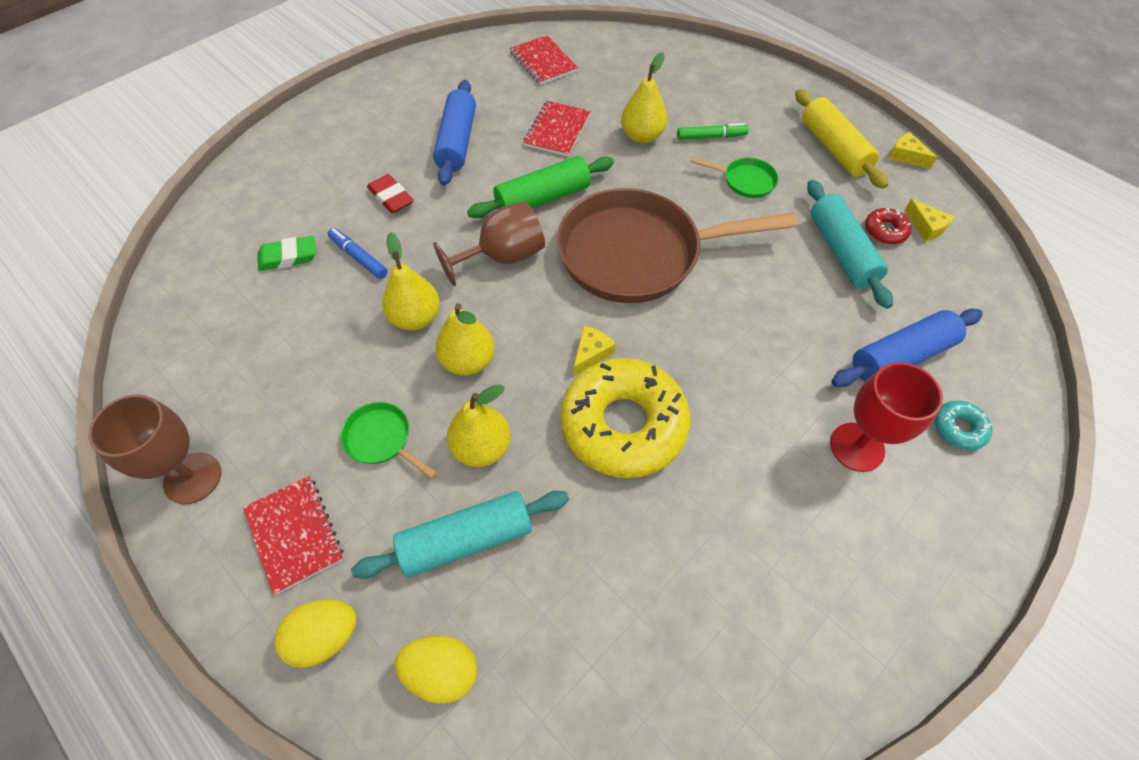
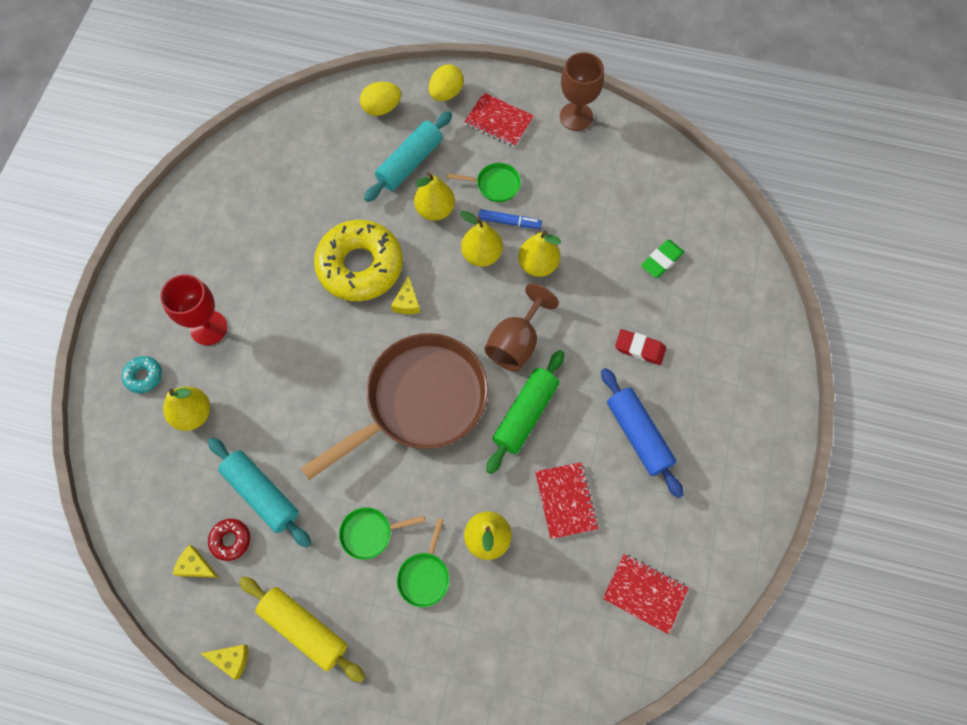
camera: 150 degrees right, 10 degrees up
(358, 257) = (615, 286): blue marker -> blue marker (509, 222)
(711, 137) = (424, 576): green marker -> green pan
(901, 356) = (193, 414): blue rolling pin -> yellow pear

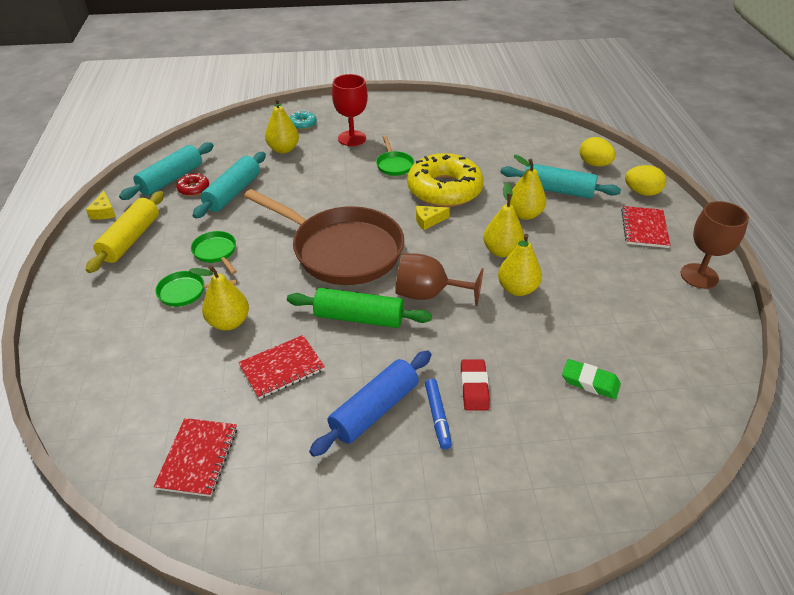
camera: 70 degrees right, 25 degrees down
(196, 566) = (171, 179): yellow cheese -> turquoise rolling pin
(495, 185) = (577, 242): green pan -> green pan (394, 165)
(509, 222) = (547, 260): blue marker -> blue marker (437, 417)

